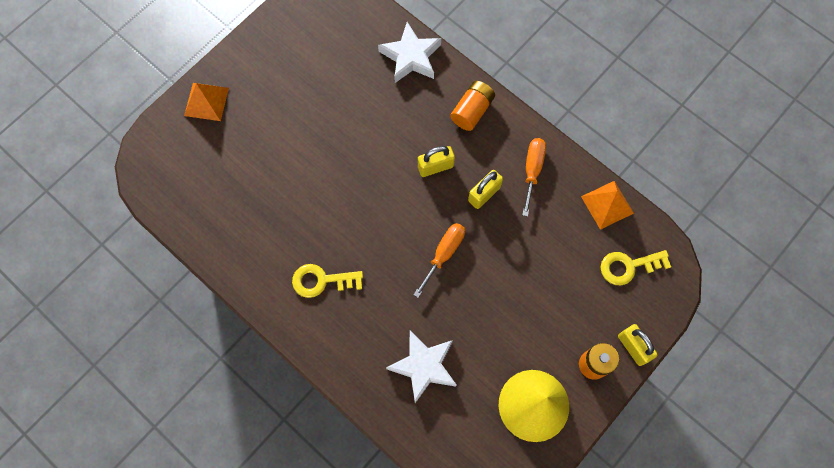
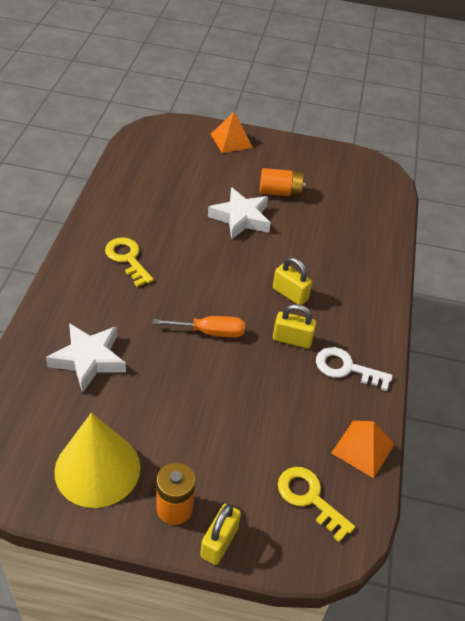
camera: 55 degrees right, 25 degrees down
(411, 57) = (377, 239): white star -> white star (241, 218)
(472, 111) = (365, 299): orange battery -> orange battery (280, 192)
(532, 170) = (346, 368): orange screwdriver -> white key

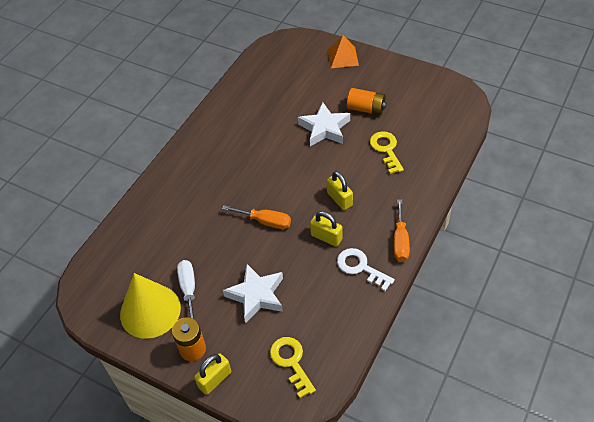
camera: 25 degrees right, 5 degrees up
(89, 359) = (170, 229): white star -> white star (256, 295)
(127, 259) = (224, 153): yellow key -> yellow key (386, 149)
(141, 431) = (189, 289): none -> white screwdriver
(363, 448) = (347, 333): orange pyramid -> none
(379, 331) = (400, 241): none -> orange screwdriver

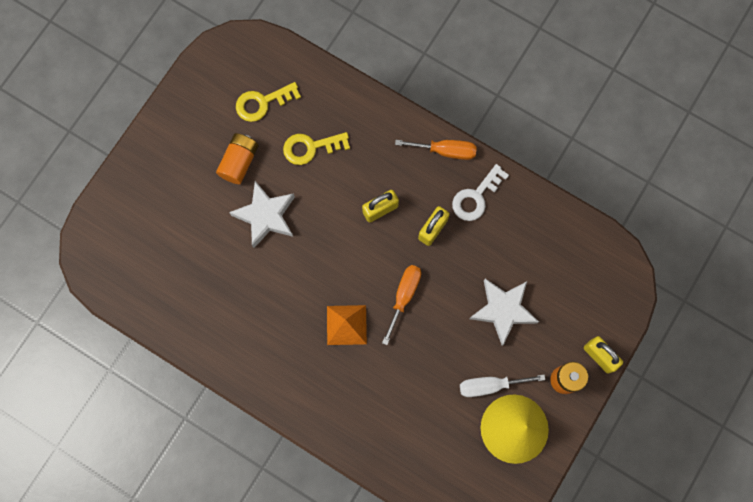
camera: 90 degrees left, 25 degrees up
(291, 362) = (584, 278): yellow key -> yellow key (262, 103)
(343, 57) = (137, 180): orange pyramid -> orange pyramid (346, 325)

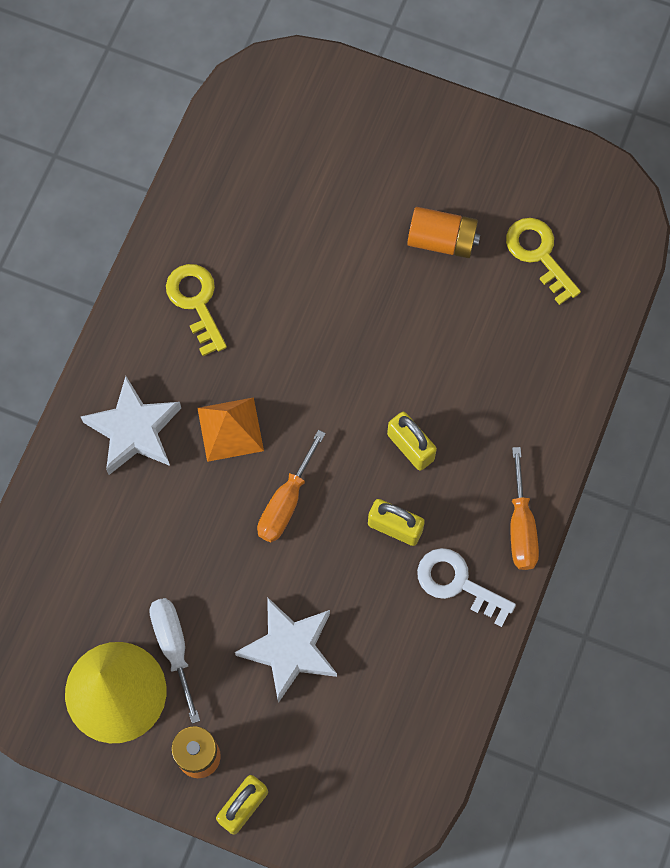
camera: 80 degrees right, 5 degrees down
(266, 216) = (369, 291): white star -> white star (134, 430)
(311, 147) = (485, 333): yellow key -> yellow key (196, 302)
(404, 296) = (286, 502): orange screwdriver -> orange screwdriver turned 105 degrees clockwise

